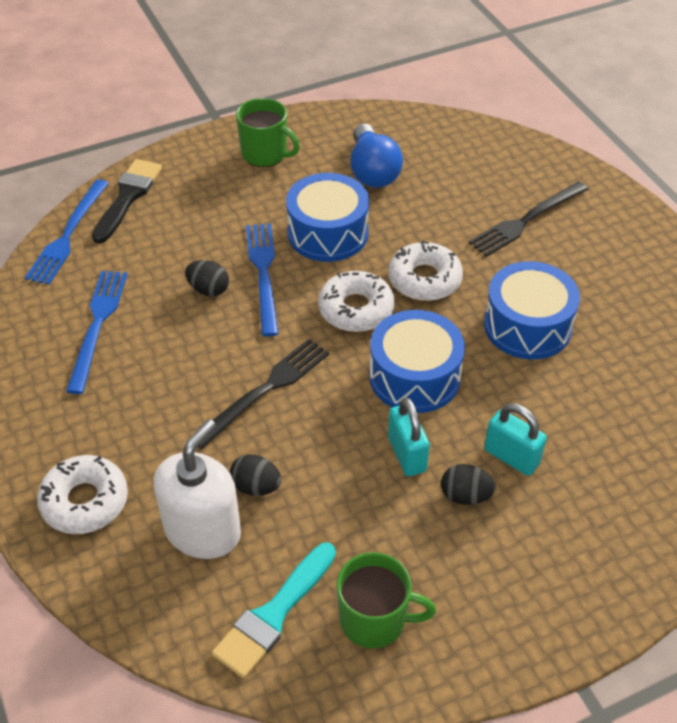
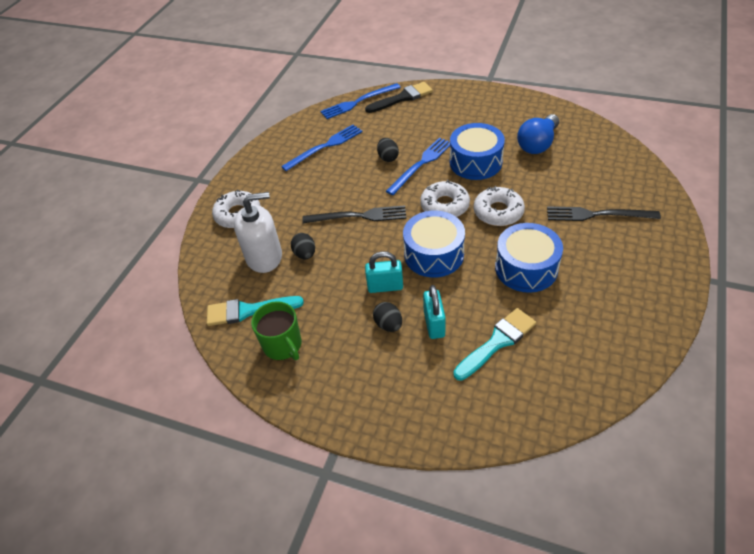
camera: 50 degrees right, 0 degrees up
(265, 154) = (490, 109): green mug -> none
(406, 454) = (385, 286): turquoise padlock -> turquoise padlock turned 60 degrees clockwise
(594, 428) = (497, 342): none -> turquoise brush

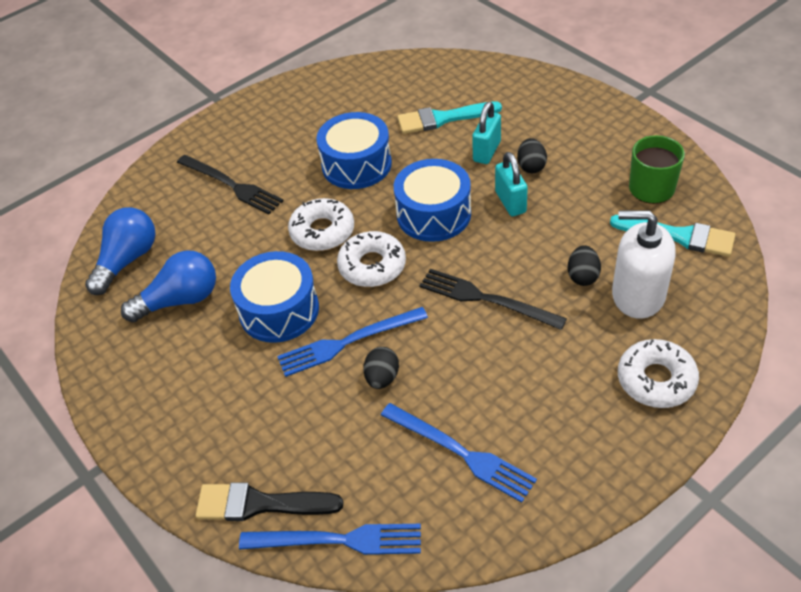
camera: 150 degrees left, 0 degrees up
(325, 147) = (461, 453): blue fork -> blue fork turned 135 degrees counterclockwise
(385, 286) = (510, 202): turquoise padlock -> turquoise padlock turned 45 degrees clockwise
(597, 148) = (127, 260): none -> blue light bulb

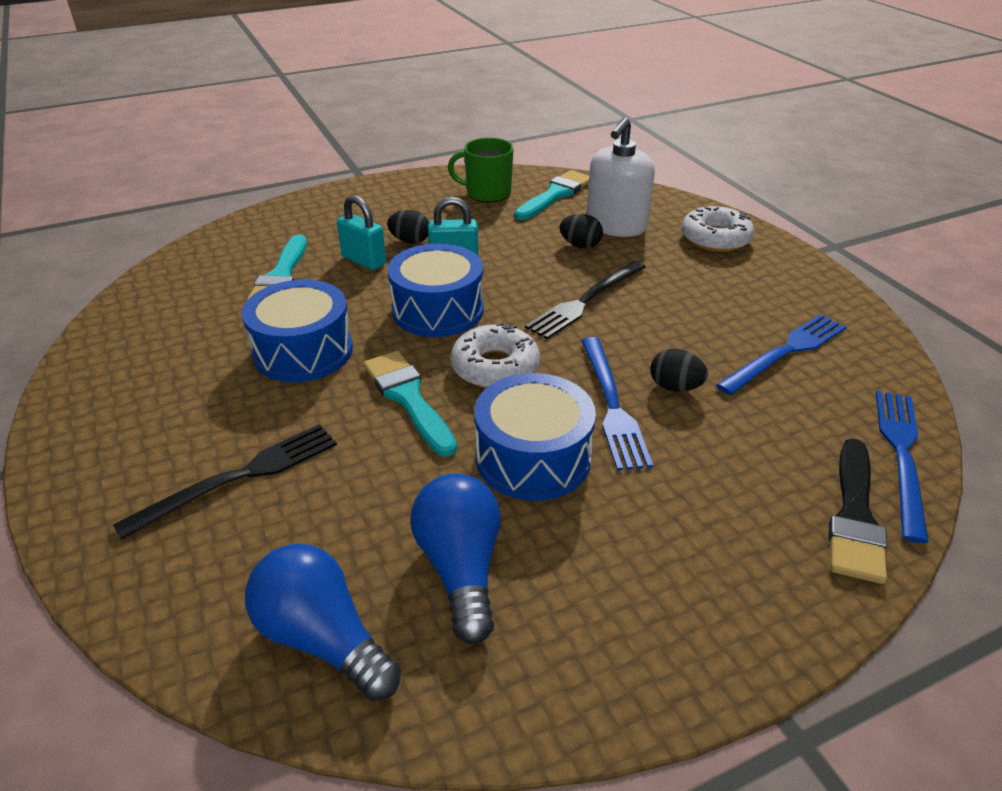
camera: 80 degrees left, 10 degrees down
(322, 231) = (408, 398): white donut -> turquoise brush

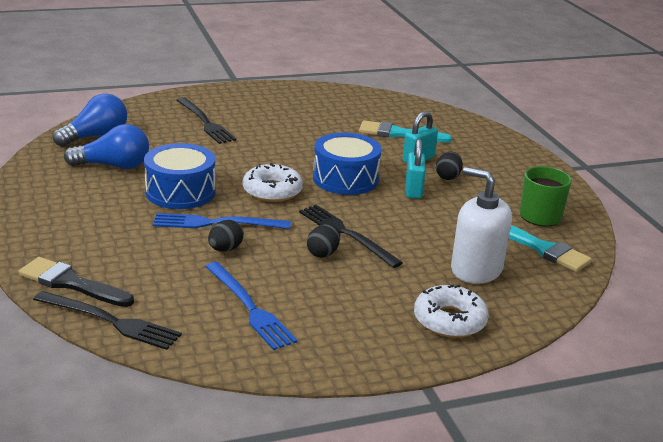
camera: 95 degrees right, 10 degrees down
(303, 351) = (309, 138): blue drum -> none
(408, 398) = (251, 163): turquoise brush -> none
(580, 245) = (438, 246): black egg -> black egg (323, 253)
(901, 455) = (110, 321): blue fork -> black fork

